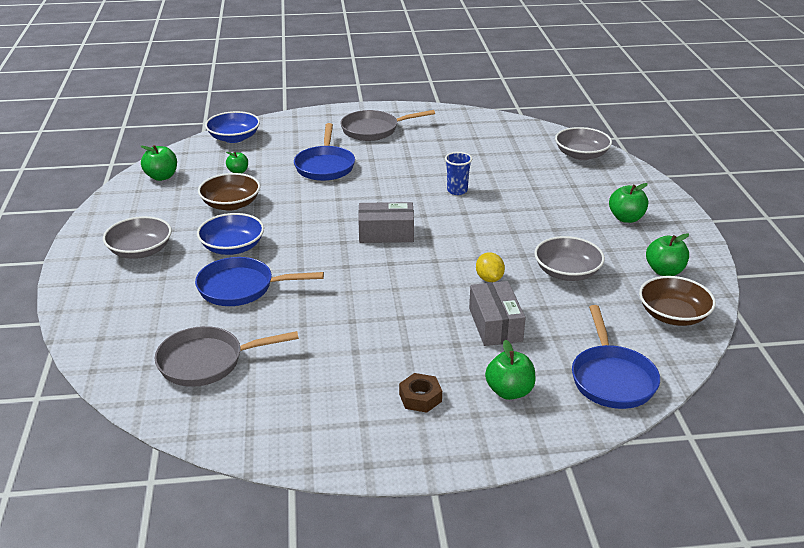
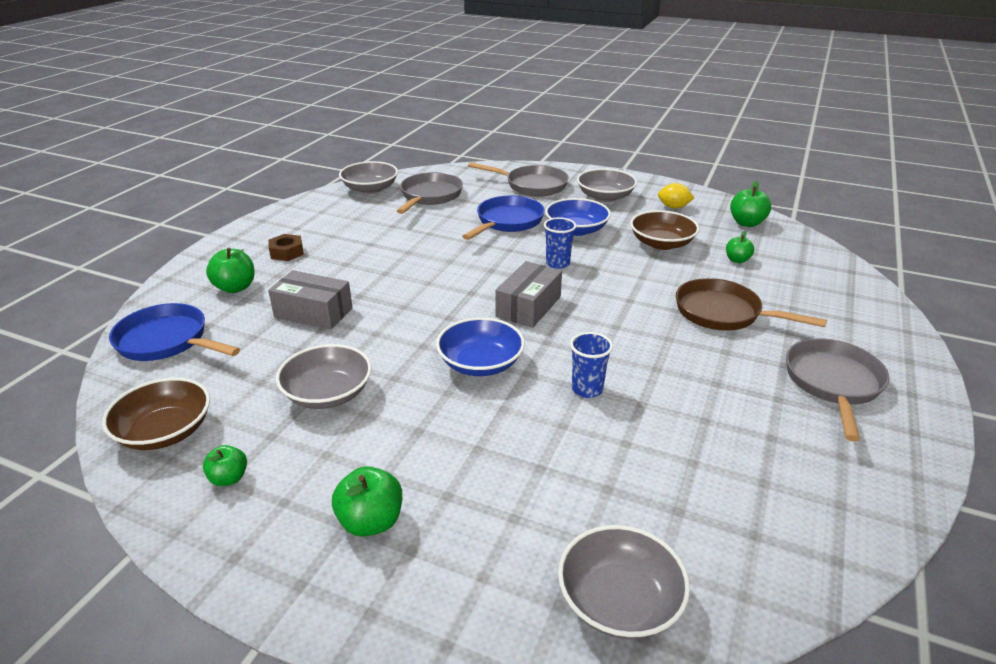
camera: 120 degrees right, 0 degrees up
(132, 301) = (532, 185): none -> grey pan
(213, 420) = (370, 189): none -> grey bowl
(234, 138) = (838, 275): blue bowl -> blue bowl (480, 363)
(307, 239) = (557, 263): none -> blue cup
(325, 166) = (723, 313): blue pan -> brown pan
(489, 278) = (381, 337): yellow lemon -> yellow lemon (673, 207)
(664, 271) = (229, 478): green apple -> green apple, size x0.64

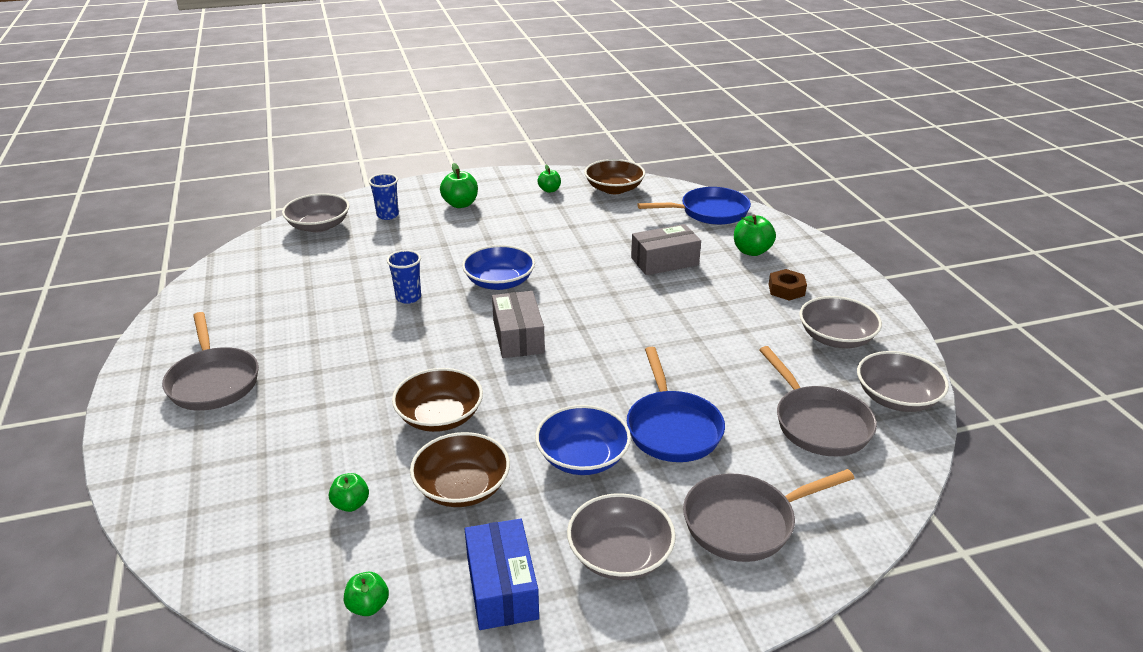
camera: 140 degrees right, 0 degrees up
(328, 393) = (566, 231): grey bowl -> grey bowl (836, 338)
(557, 263) = (546, 395): blue cup -> blue cup (387, 215)
(645, 280) = (439, 416): none -> brown bowl
(673, 207) = (502, 587): yellow lemon -> blue box
(723, 313) = (335, 412): brown pan -> none
(746, 223) = (368, 606): green apple -> green apple, size x0.64

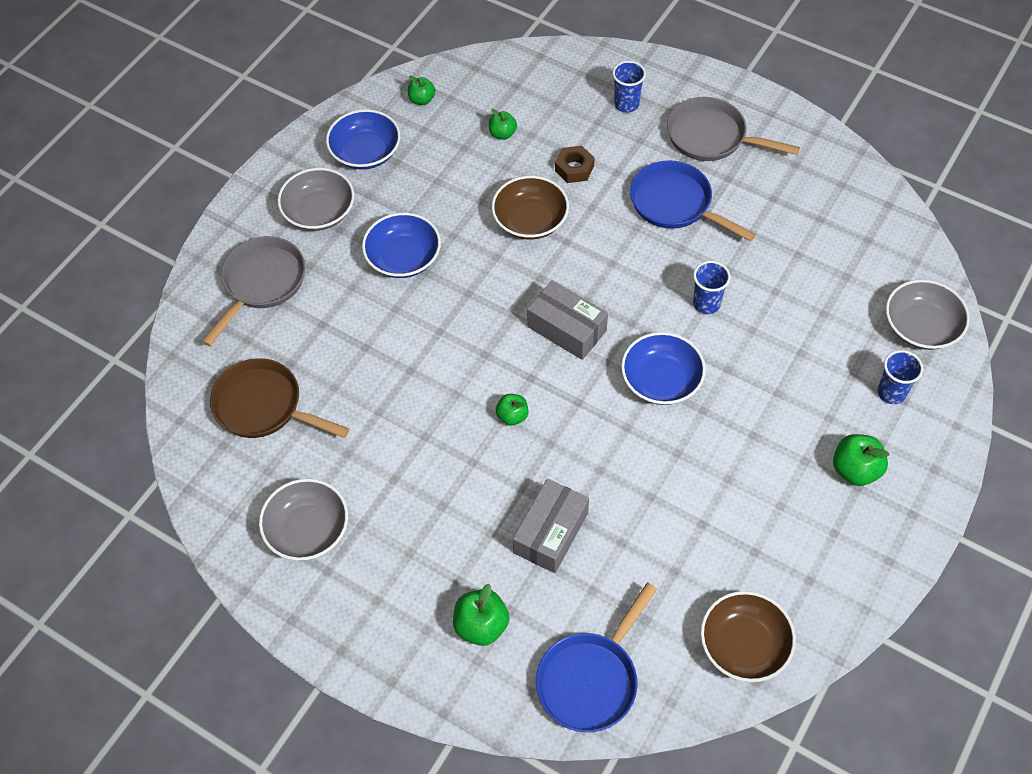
camera: 140 degrees right, 25 degrees up
(215, 451) = (626, 104): none -> blue cup
(462, 487) = (454, 186): brown bowl -> none
(502, 587) = (365, 152): blue box -> blue bowl
(549, 190) = (807, 578): green apple -> green apple (512, 416)
(672, 428) = (365, 324): blue pan -> blue pan (675, 204)
(786, 290) = (398, 576): brown nut -> brown nut (574, 168)
(818, 423) = (264, 406): grey pan -> brown pan
(896, 398) = (217, 482): grey bowl -> none

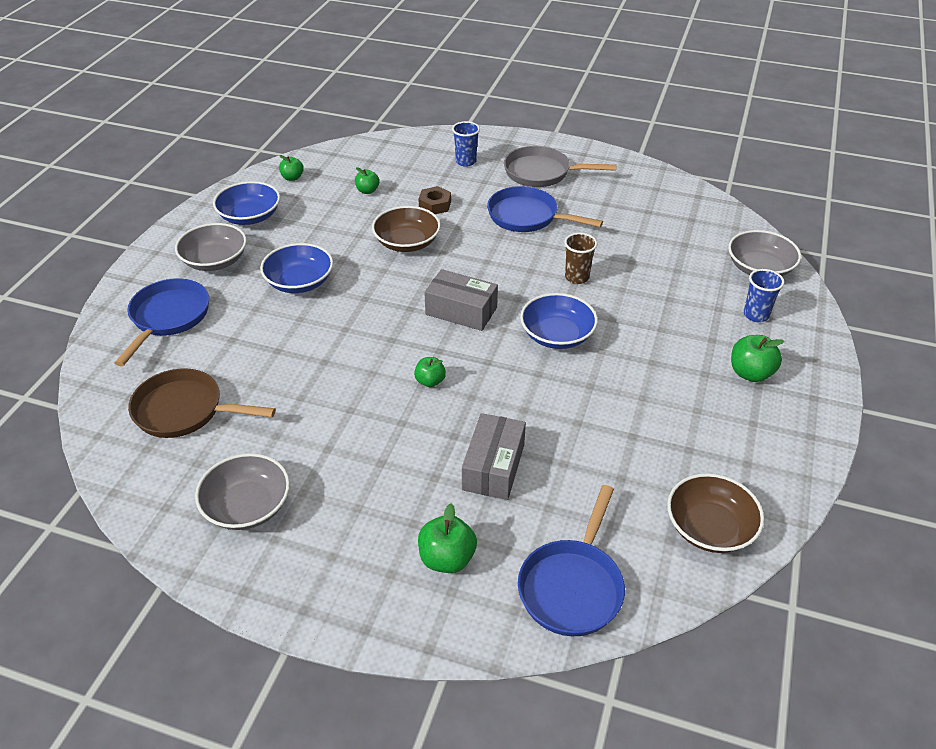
camera: 15 degrees left, 15 degrees down
(262, 283) = (168, 317): grey pan -> blue pan
(706, 304) = (577, 277): blue cup -> brown cup

